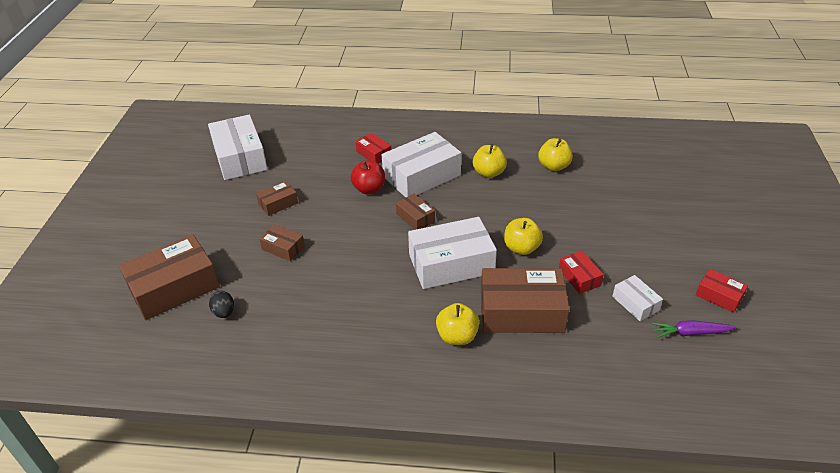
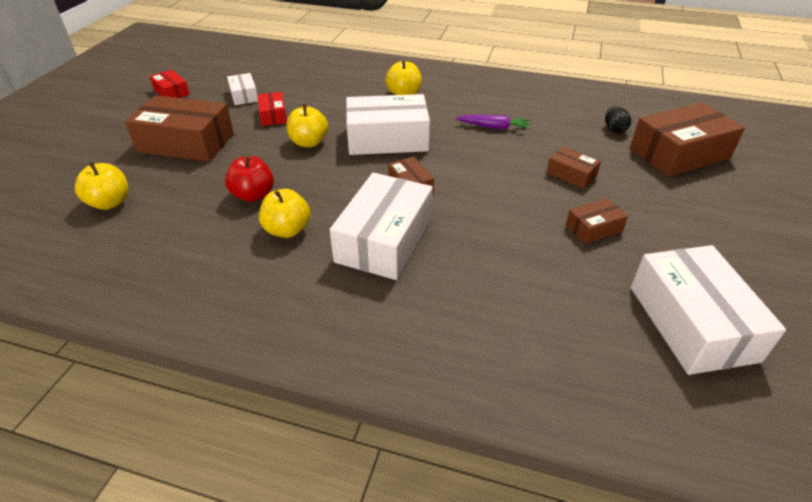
camera: 170 degrees left, 0 degrees up
(369, 189) = (464, 231): red apple -> red apple (253, 195)
(374, 154) = (450, 291): red box -> none
(422, 176) = (384, 240): white box -> white box turned 45 degrees counterclockwise
(521, 312) = (342, 101): brown box -> brown box (186, 143)
(553, 166) = (191, 226): yellow apple -> yellow apple (110, 203)
(691, 333) = (222, 77): purple carrot -> purple carrot (493, 127)

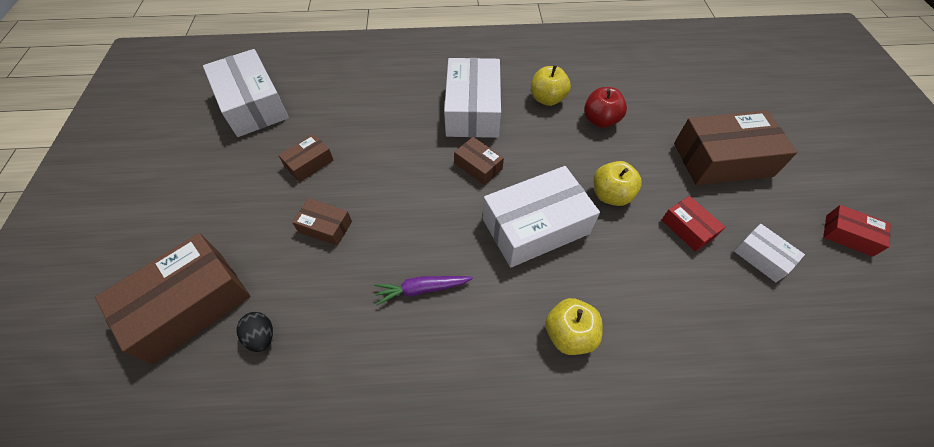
camera: 160 degrees right, 15 degrees up
(110, 203) = (695, 86): yellow apple -> none

